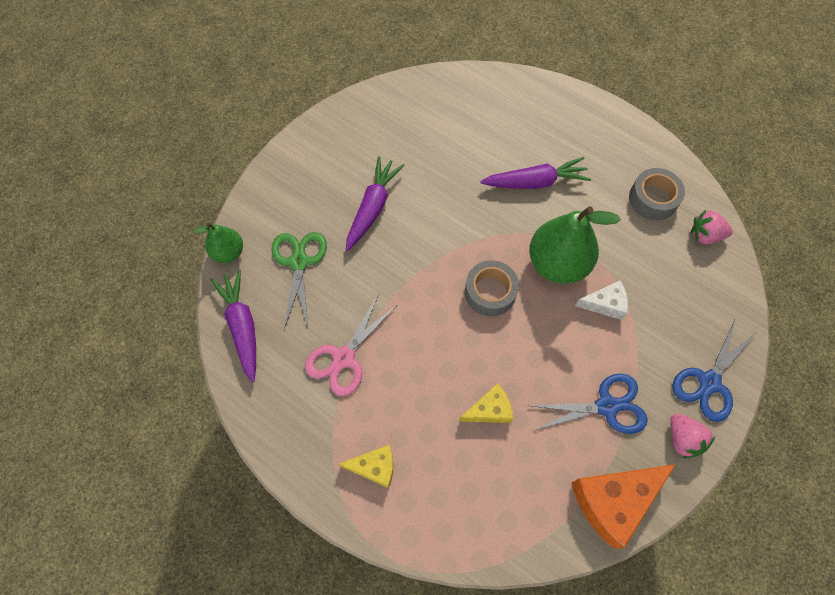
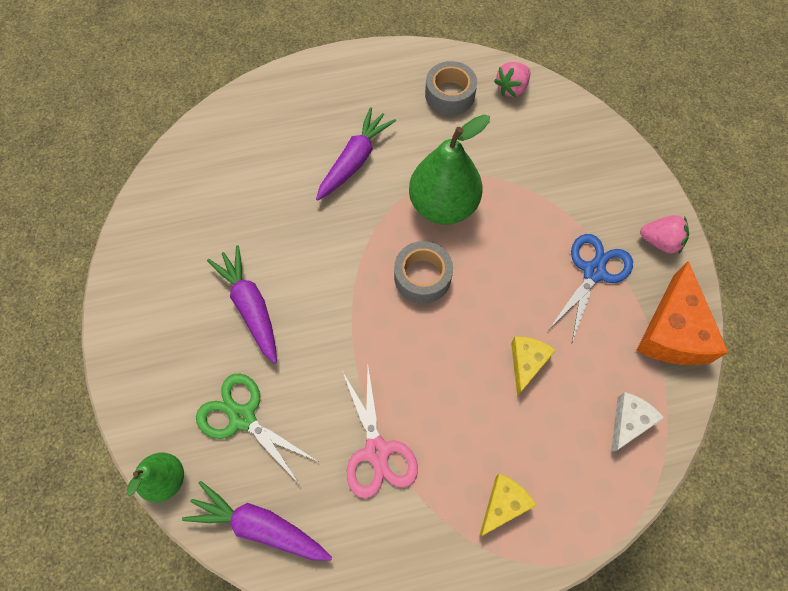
camera: 50 degrees left, 0 degrees up
(605, 304) = (508, 201): white cheese -> white cheese (628, 422)
(709, 382) = (630, 186): blue scissors -> none

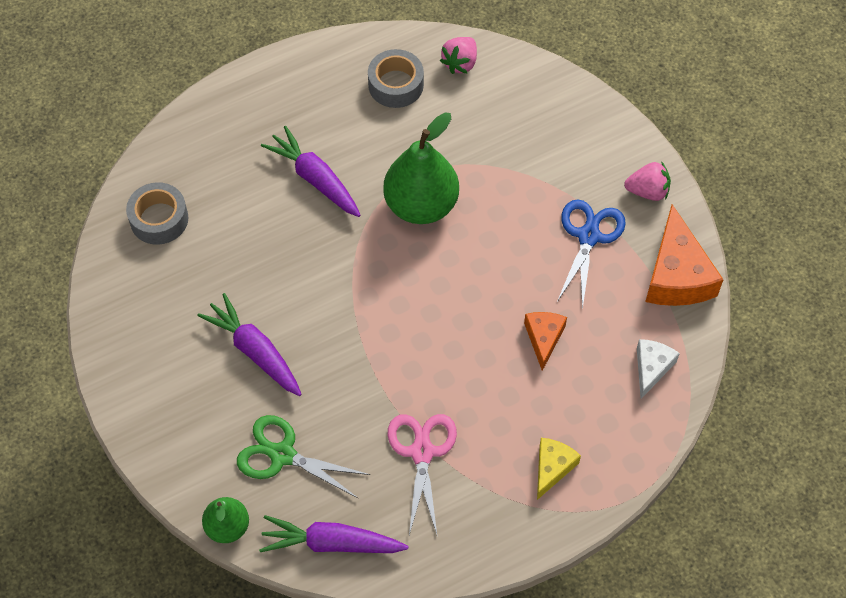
camera: 15 degrees left, 5 degrees down
(355, 160) = (315, 179): purple carrot -> purple carrot turned 60 degrees counterclockwise
(377, 451) = (422, 452): pink scissors -> pink scissors turned 150 degrees counterclockwise
(422, 277) = (420, 281): grey tape -> grey tape (159, 219)
(526, 363) = (543, 338): yellow cheese -> orange cheese

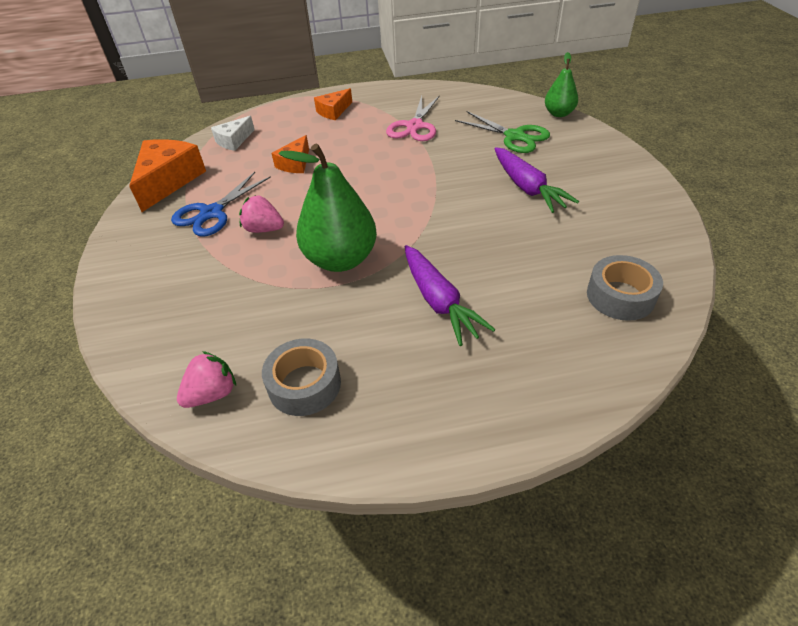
camera: 160 degrees left, 15 degrees down
(331, 543) = (489, 101): purple carrot -> none
(552, 468) = (333, 111): yellow cheese -> orange cheese
(647, 191) = (135, 234): pink strawberry -> pink strawberry (264, 229)

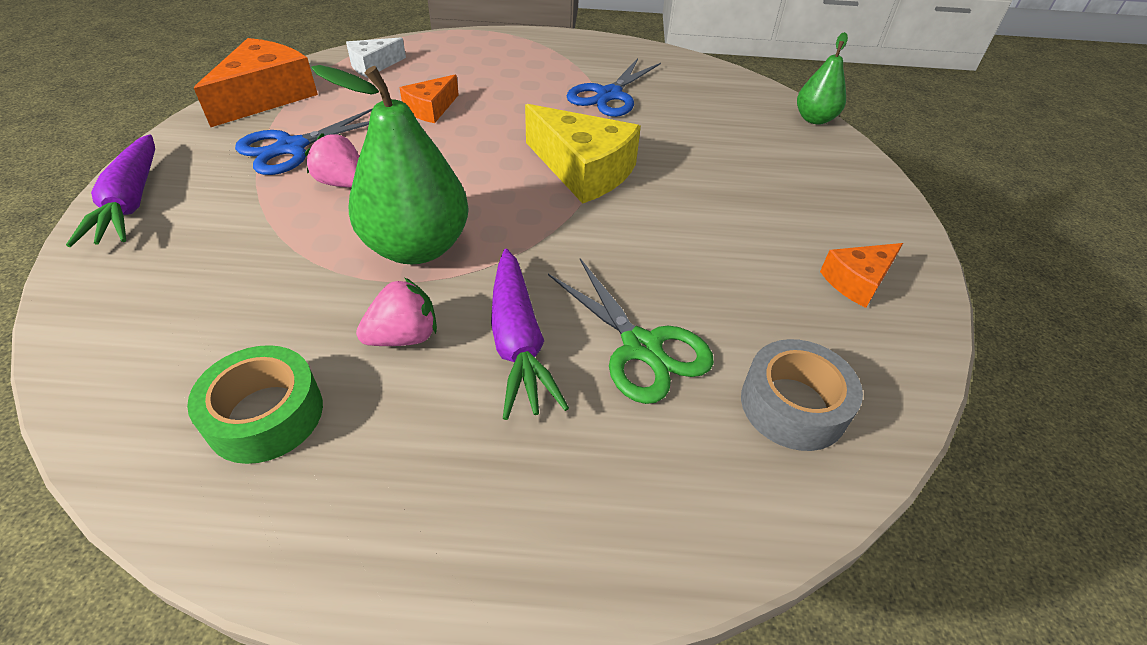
camera: 10 degrees right, 0 degrees up
(212, 394) = (138, 393): pink strawberry -> pink strawberry (404, 337)
(304, 384) = (265, 415): grey tape -> green tape
(333, 111) = (515, 56): orange cheese -> orange cheese (857, 281)
(414, 126) = (609, 95): pink scissors -> blue scissors
(424, 182) = (583, 170): none -> yellow cheese
(514, 136) = (738, 136): green scissors -> green scissors (641, 347)
(527, 188) = (724, 209): purple carrot -> purple carrot (131, 203)

